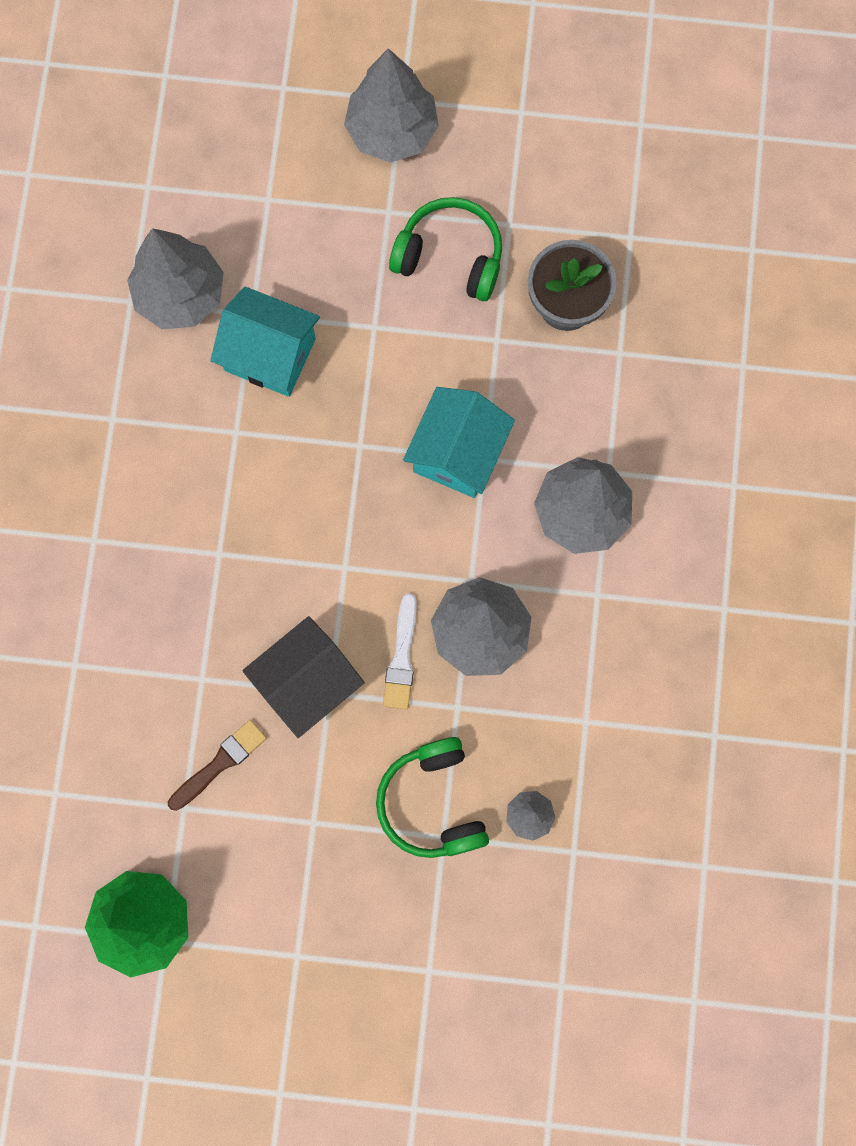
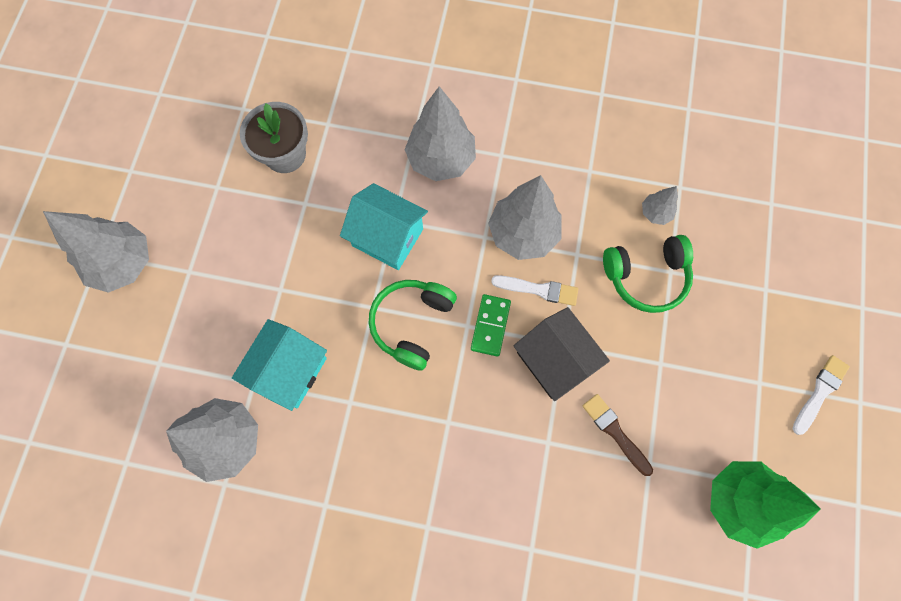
camera: 85 degrees left, 5 degrees down
(290, 1037) = (820, 392): none -> white brush
(347, 597) = (490, 326): none -> green domino
(450, 257) = (234, 230): green headphones -> green headphones (412, 324)

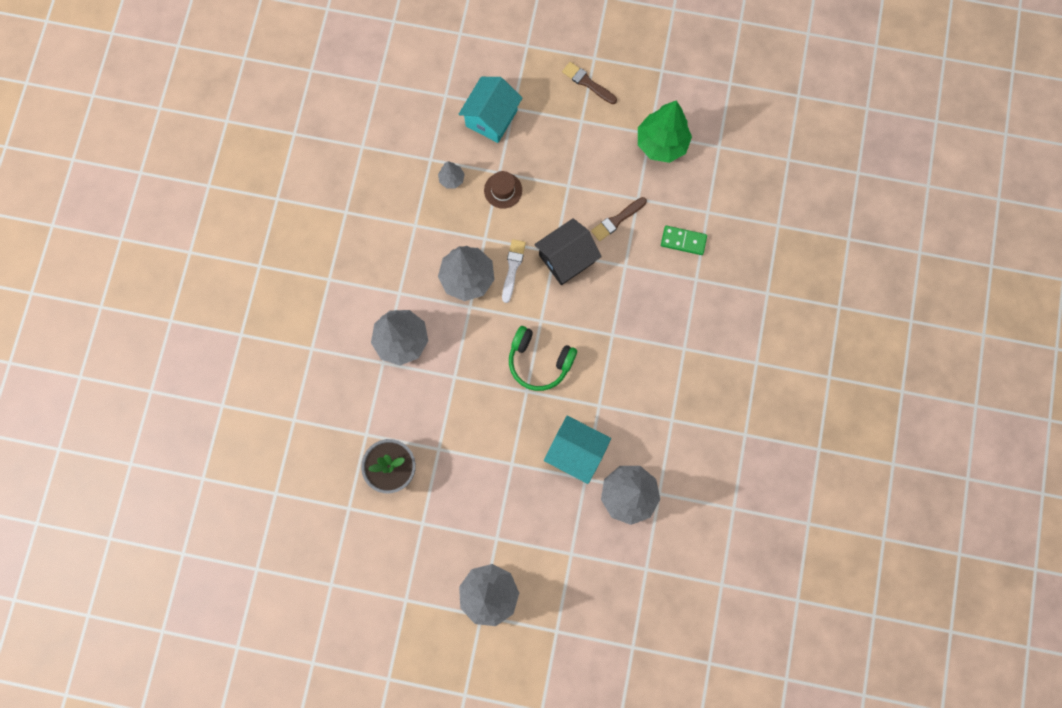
camera: 90 degrees left, 5 degrees up
(387, 237) = (469, 381): turquoise house -> turquoise house (491, 118)
(490, 326) = (540, 304): green domino -> green domino (683, 241)
(646, 277) = (503, 190): green headphones -> brown hat
(820, 392) = (587, 83): white brush -> brown brush

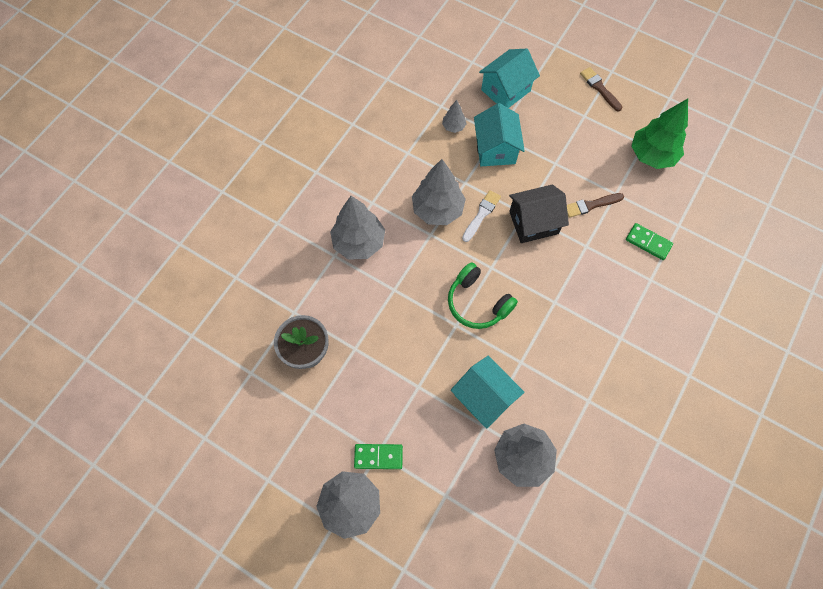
camera: 20 degrees right, 10 degrees down
(498, 542) = (378, 457): none -> green domino
(503, 190) = (495, 149): brown hat -> turquoise house

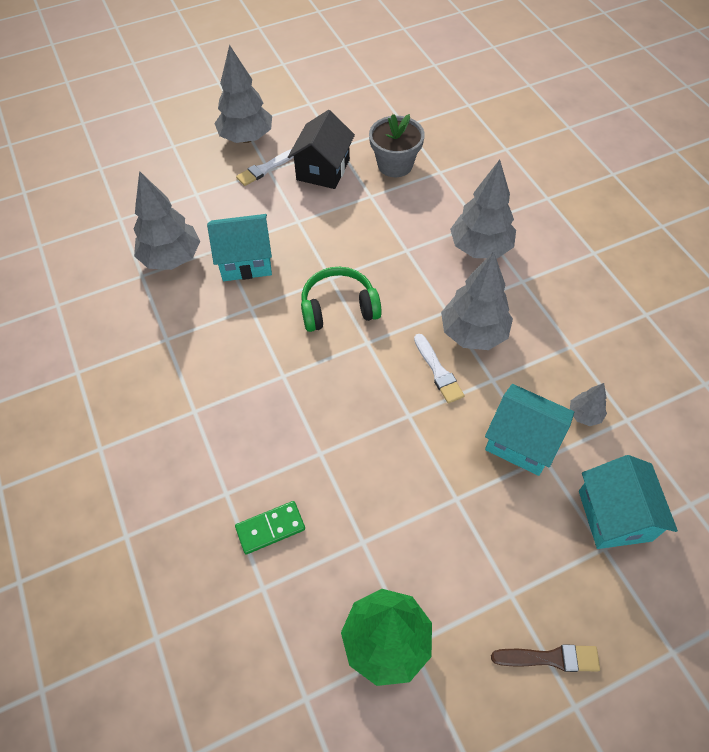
camera: 125 degrees right, 10 degrees down
(378, 457) = (265, 169): green domino -> white brush
(533, 222) = (390, 417): black house -> black house (323, 169)
(591, 205) = (368, 498): brown brush -> none

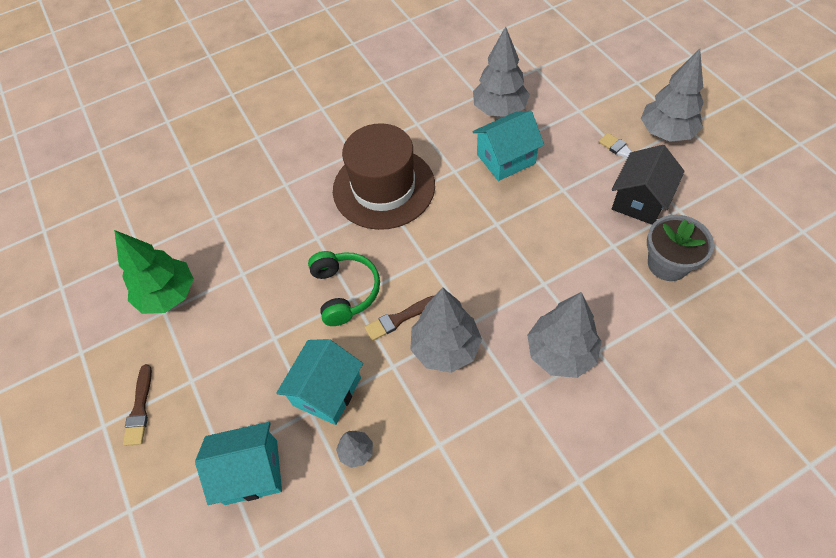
camera: 90 degrees right, 0 degrees up
(246, 261) = (505, 159): turquoise house -> turquoise house turned 75 degrees clockwise
(259, 378) = (384, 188): none -> brown hat
(270, 528) = (257, 214): green domino -> none
(323, 169) = (640, 200): black house -> black house turned 75 degrees counterclockwise
(338, 308) = (462, 234): green headphones -> green headphones (345, 291)
(438, 371) = (399, 319): white brush -> brown brush

